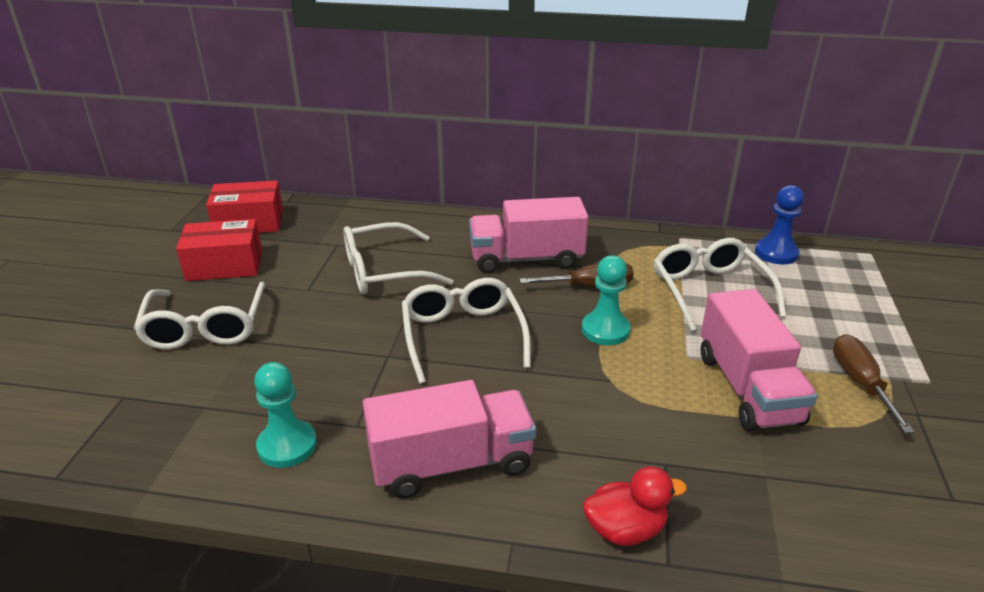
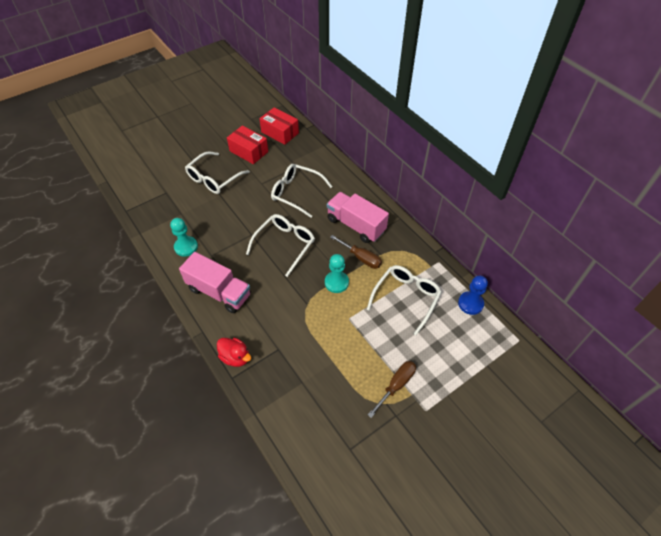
camera: 45 degrees right, 20 degrees up
(747, 388) = (349, 349): pink truck -> none

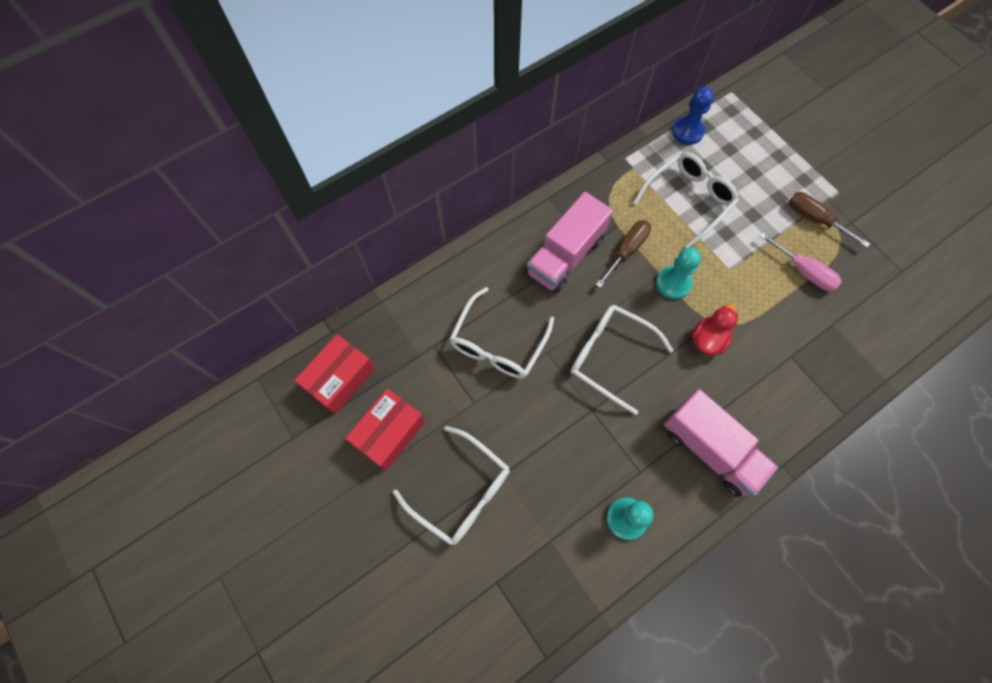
camera: 90 degrees left, 15 degrees up
(219, 292) = (710, 449): pink truck -> pink truck turned 105 degrees clockwise
(235, 357) = (814, 412): red duck -> red duck (708, 339)
(347, 369) = (803, 271): none -> pink screwdriver
(406, 298) = (688, 200): white glasses -> white glasses turned 105 degrees clockwise

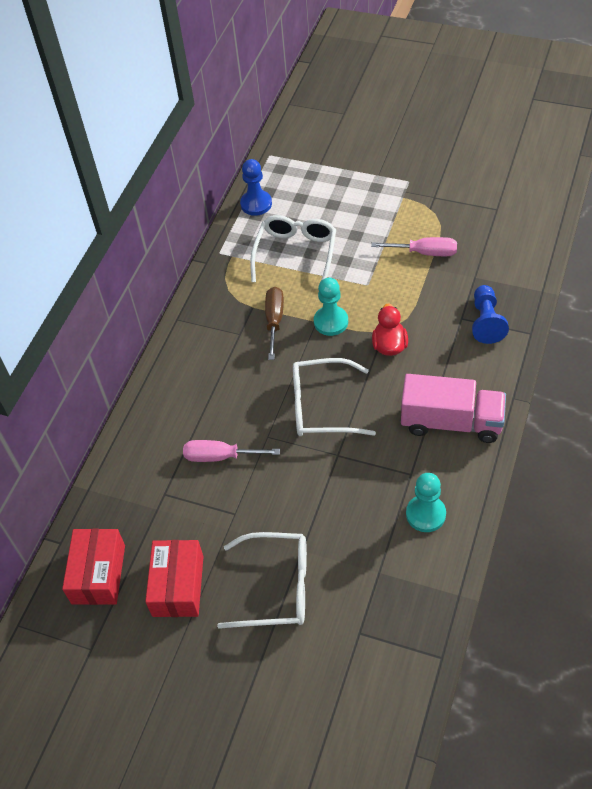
camera: 30 degrees left, 15 degrees down
(498, 344) = (220, 456): white glasses -> pink screwdriver
(565, 256) = (226, 355): pink truck -> none
(811, 375) = (486, 322): none -> blue pawn
(814, 219) = (405, 211): brown screwdriver -> none

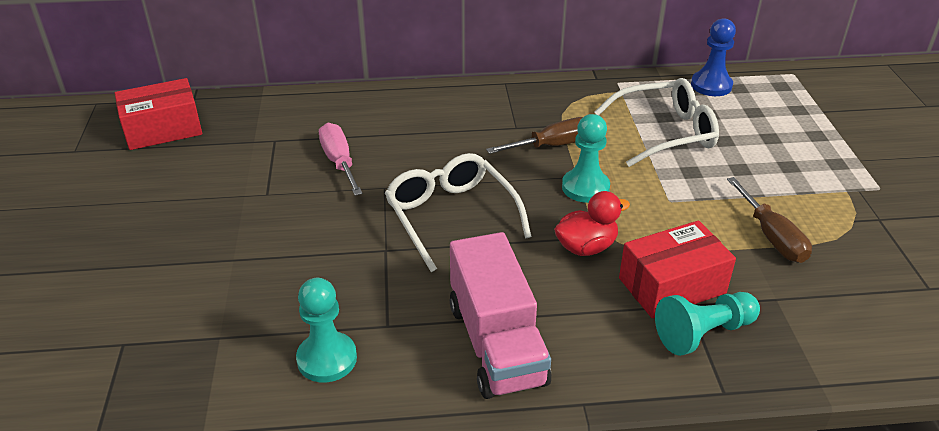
camera: 60 degrees right, 15 degrees down
(178, 586) = (160, 182): red box -> red box (672, 286)
(277, 587) = (175, 254): white glasses -> none
(425, 253) = (771, 237): pink screwdriver -> brown screwdriver
(486, 322) = (703, 333): blue pawn -> turquoise pawn

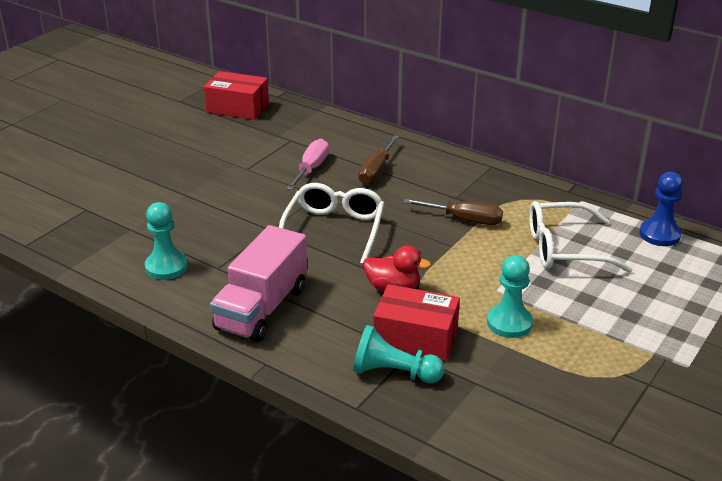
camera: 40 degrees right, 5 degrees down
(585, 187) = (447, 255): turquoise pawn -> turquoise pawn (509, 323)
(665, 132) = (564, 249): white glasses -> white glasses turned 150 degrees clockwise
(771, 237) = (537, 349): brown screwdriver -> brown screwdriver (376, 171)

